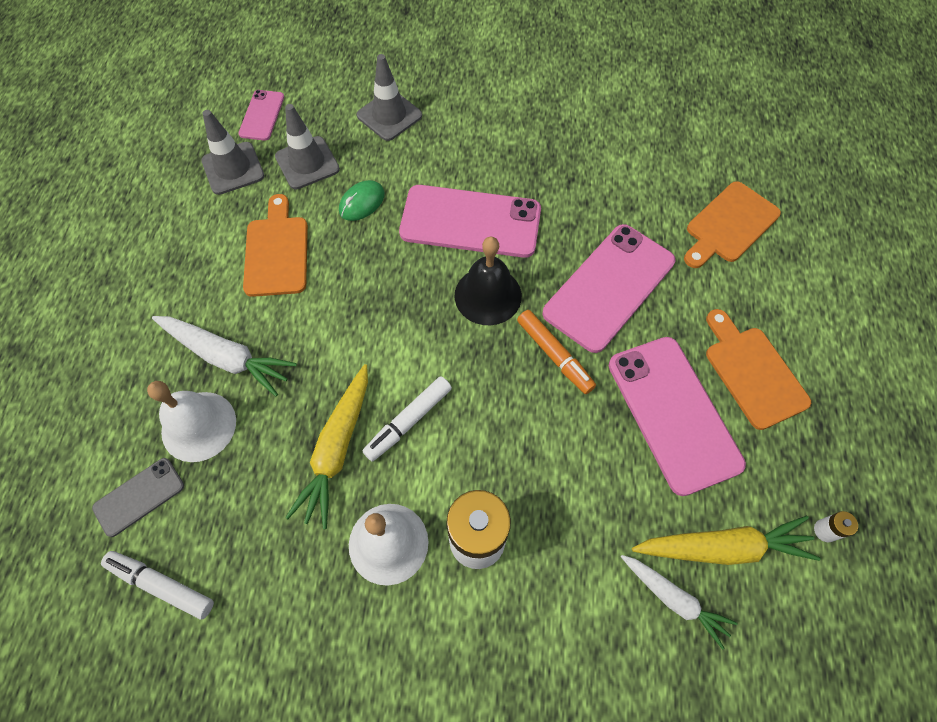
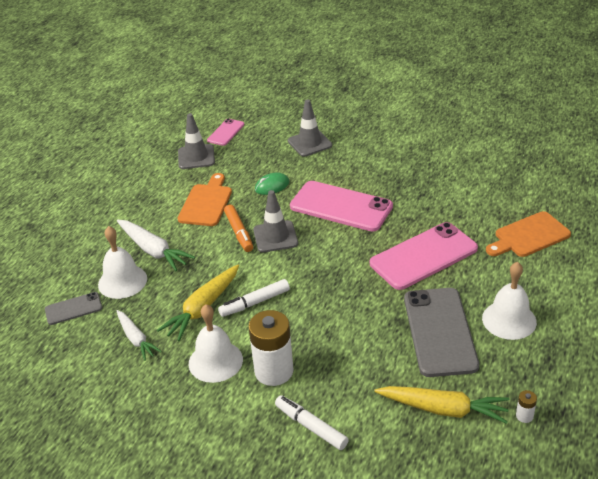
camera: 20 degrees right, 25 degrees down
(161, 585) = (69, 353): white marker -> white marker (311, 427)
(307, 163) = (245, 161): grey traffic cone -> grey traffic cone (275, 237)
(488, 295) = (336, 247): black bell -> none
(554, 355) = (368, 286): orange marker -> orange marker (239, 232)
(673, 413) = (439, 331): pink phone -> grey phone
(674, 599) = (395, 429): white carrot -> white carrot (136, 339)
(752, 372) = (509, 320): orange cutting board -> white bell

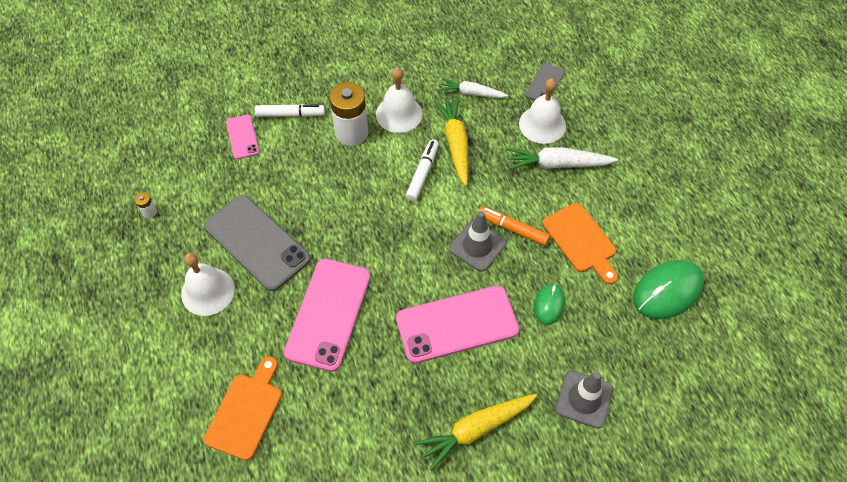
camera: 135 degrees right, 20 degrees up
(196, 157) = (667, 291): grey traffic cone -> green mouse
(226, 132) = (688, 350): pink phone -> pink phone (242, 137)
(443, 409) = (210, 181): yellow carrot -> yellow carrot (476, 429)

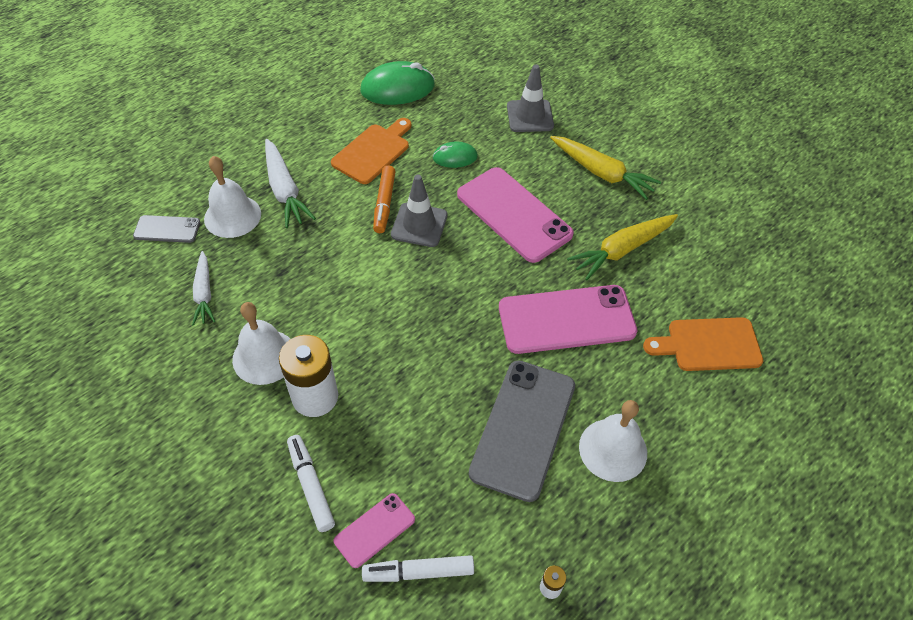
camera: 115 degrees left, 5 degrees down
(422, 173) = (347, 301): white marker -> white marker (418, 572)
(455, 144) = (291, 284): yellow carrot -> yellow carrot (622, 250)
(667, 291) = (397, 88): green mouse -> green mouse turned 45 degrees counterclockwise

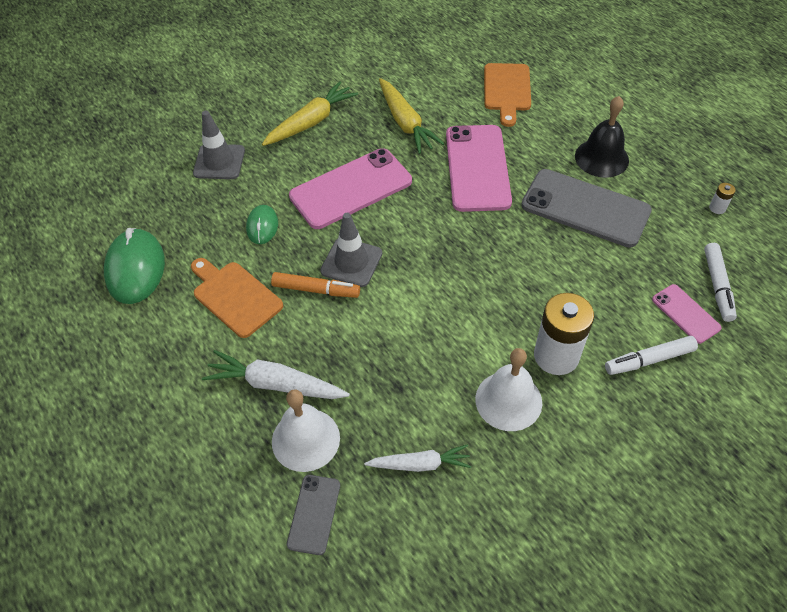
camera: 80 degrees left, 0 degrees up
(285, 190) = (275, 384): white carrot -> white carrot turned 150 degrees counterclockwise
(613, 449) = (601, 158): white bell -> black bell

